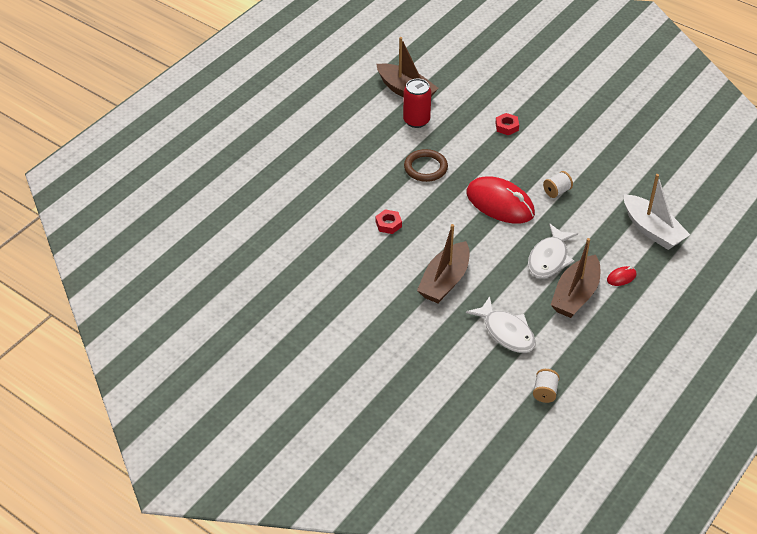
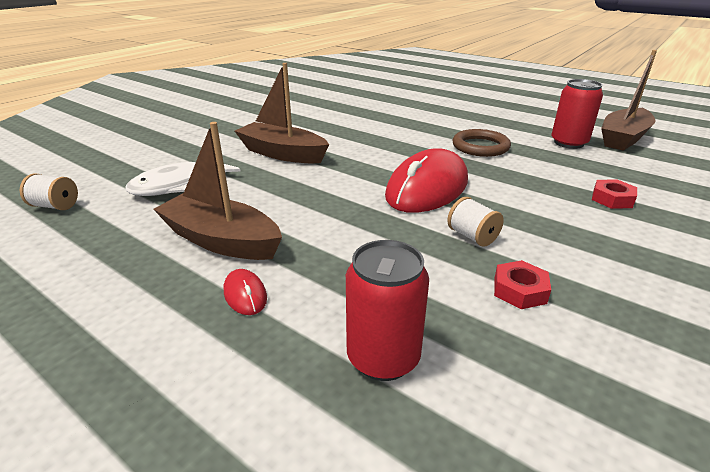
camera: 90 degrees right, 15 degrees down
(388, 224) = (377, 130): red nut -> red nut (519, 290)
(549, 258) = (309, 221): white fish -> none
(652, 230) = (383, 358): white boat -> red can

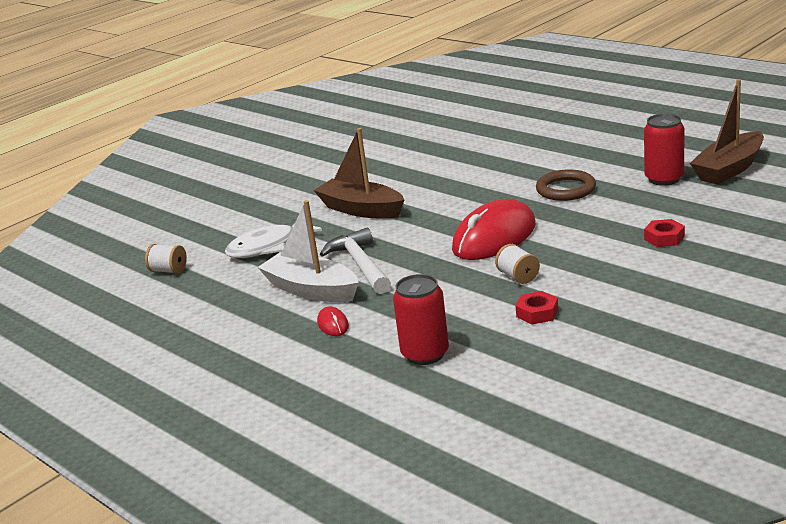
camera: 10 degrees right, 5 degrees down
(221, 240) = (311, 290): brown boat -> white boat
(282, 211) = (360, 265): none -> white hammer

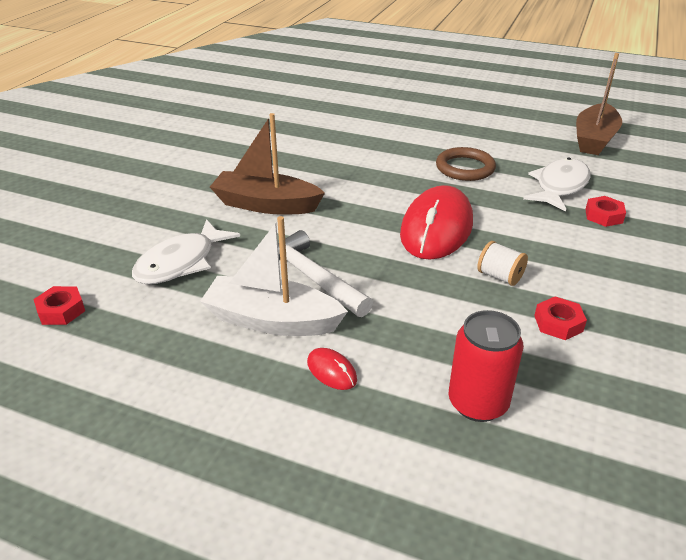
camera: 25 degrees left, 10 degrees up
(168, 270) = (61, 310): white spool -> red nut
(645, 210) = (559, 186): none -> white fish
(664, 179) = (546, 152): red can -> none

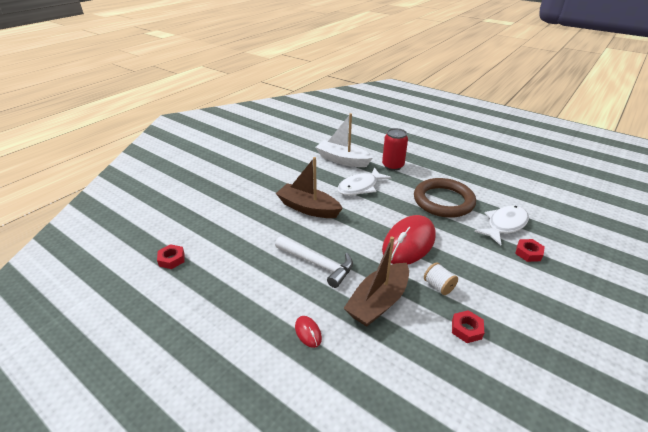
camera: 15 degrees right, 0 degrees up
(181, 262) = (246, 240): white fish -> white fish (360, 187)
(272, 320) = (285, 289): white boat -> white boat (342, 160)
(310, 277) = (317, 264): white hammer -> white hammer turned 150 degrees clockwise
(465, 168) = (443, 201): brown ring -> brown ring, size x1.55
(478, 403) = (391, 376): red can -> red can (393, 166)
(594, 139) = (543, 192): brown boat -> brown boat (378, 302)

